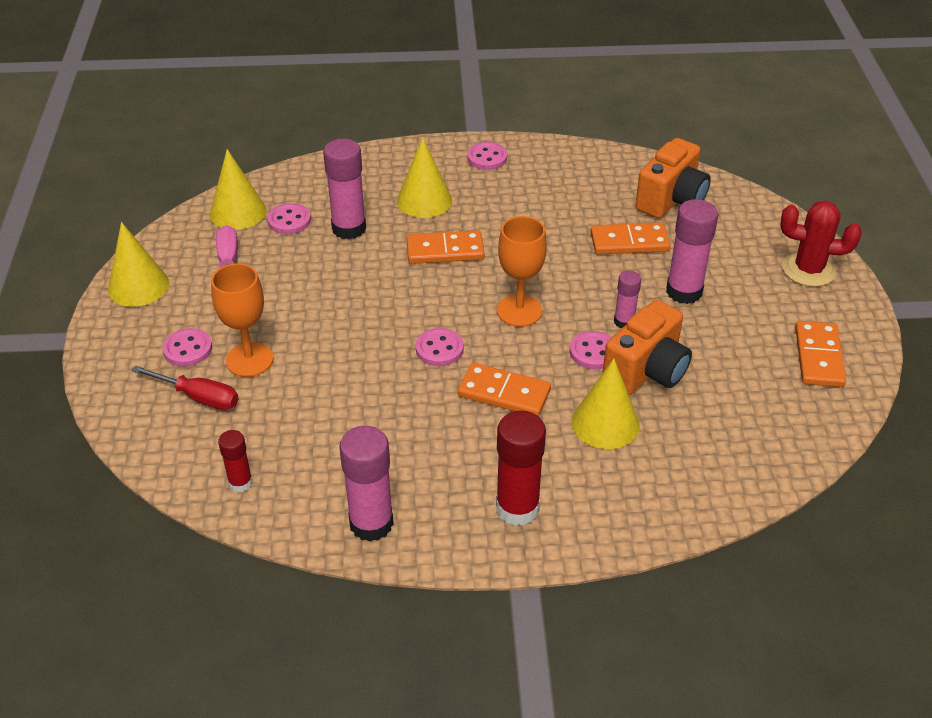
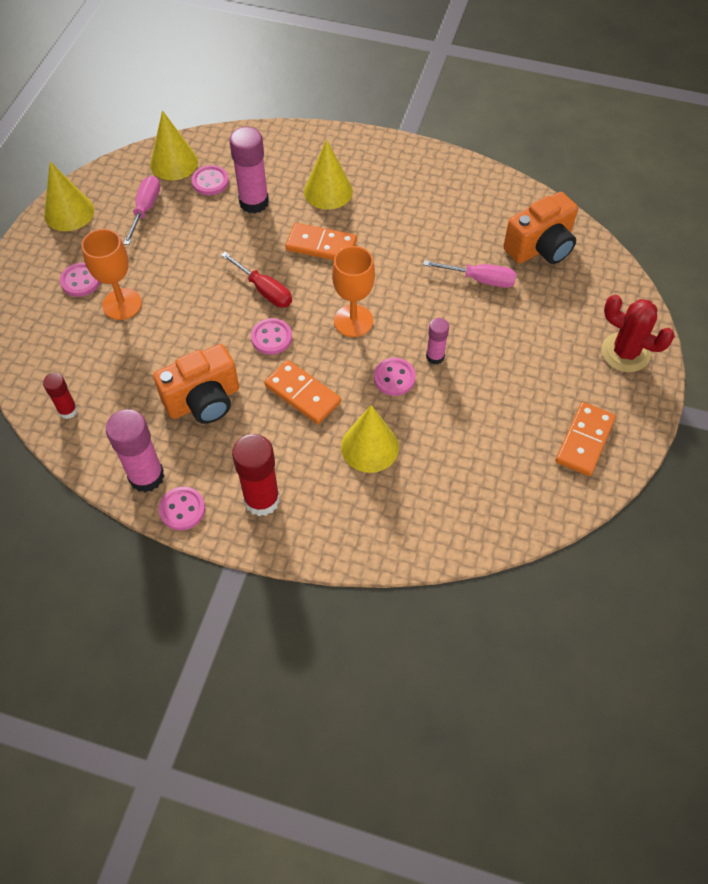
camera: 20 degrees right, 15 degrees up
(199, 397) = (71, 327): red screwdriver -> red screwdriver (265, 291)
(487, 158) = (401, 162): pink button -> pink button (182, 509)
(629, 242) = (481, 280): orange domino -> pink screwdriver
(646, 371) = (428, 409): orange camera -> orange camera (204, 401)
(684, 291) = (502, 342): pink glue stick -> none

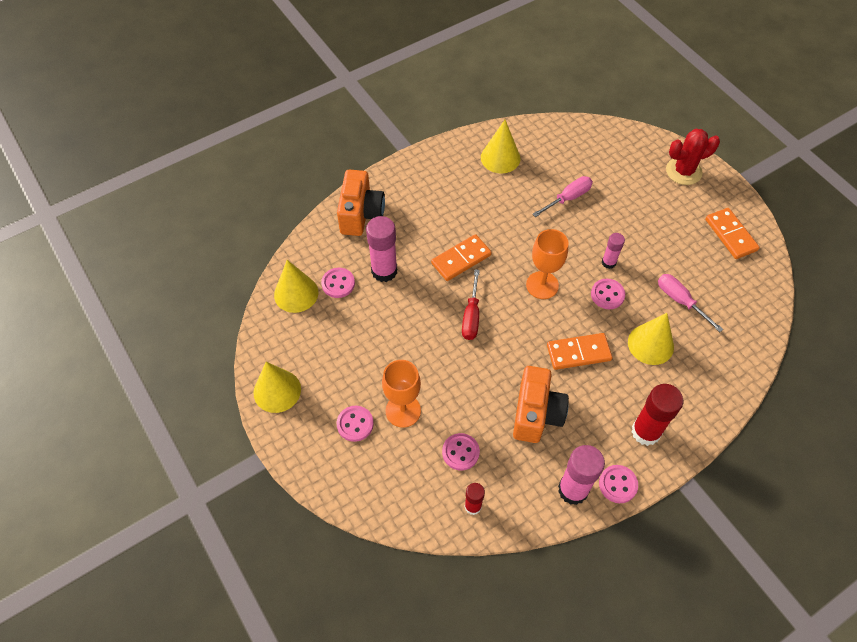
camera: 50 degrees left, 0 degrees up
(145, 209) = (324, 339): pink screwdriver -> pink screwdriver (680, 300)
(265, 291) = (471, 316): red screwdriver -> red screwdriver turned 105 degrees clockwise
(271, 338) = (516, 339): pink button -> pink button (460, 452)
(328, 191) = (416, 223): yellow cone -> yellow cone (500, 158)
(540, 247) = (570, 152): orange camera -> orange camera (361, 214)

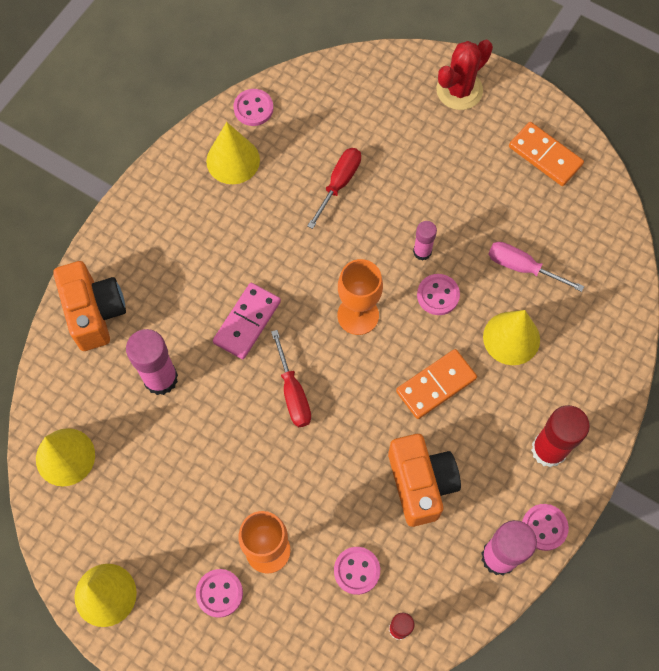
camera: 25 degrees left, 10 degrees up
(338, 283) = (111, 420): pink button -> pink button (253, 108)
(461, 259) = (247, 322): orange domino -> pink domino
(568, 198) = (339, 183): pink screwdriver -> red screwdriver

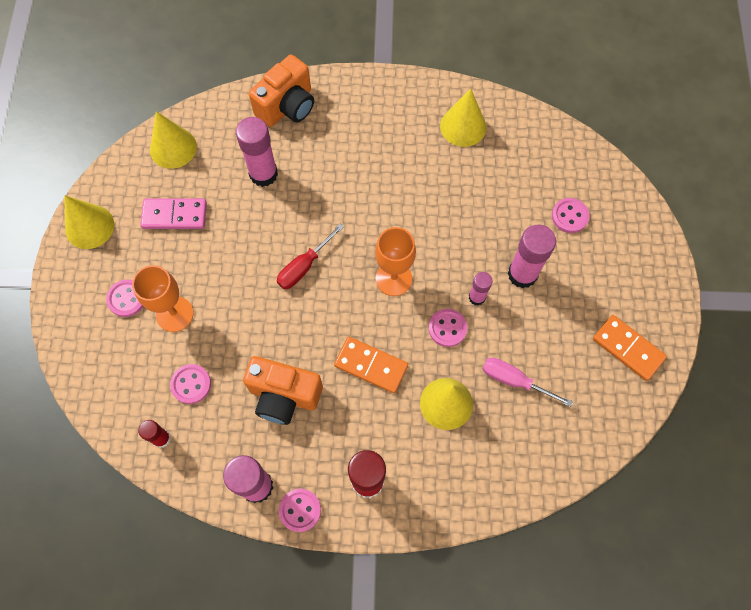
camera: 60 degrees right, 0 degrees up
(247, 322) = (340, 206): pink domino -> pink domino (174, 215)
(253, 108) = (515, 116): pink button -> pink button (569, 216)
(339, 183) = (494, 208): red screwdriver -> none
(420, 484) = (284, 396): orange camera -> orange camera turned 60 degrees clockwise
(422, 199) = (522, 274): none -> pink glue stick
(459, 90) = (639, 252): red cactus -> none
(521, 267) = (513, 380): pink screwdriver -> pink screwdriver turned 60 degrees counterclockwise
(545, 156) = (627, 348): orange domino -> orange domino turned 60 degrees counterclockwise

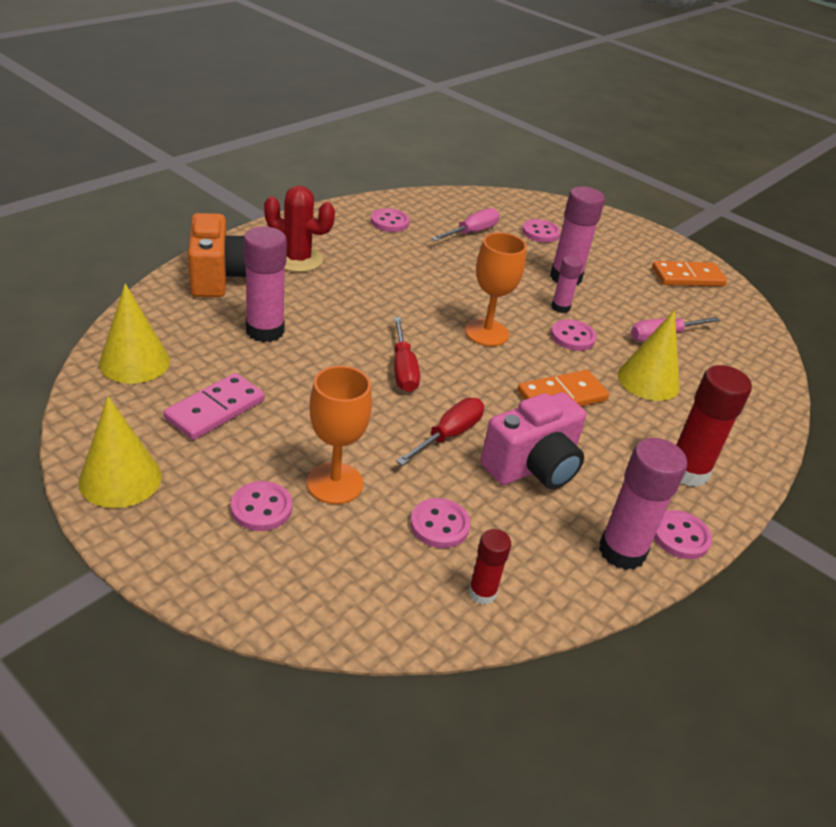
camera: 55 degrees left, 30 degrees down
(269, 334) = (449, 434): none -> red screwdriver
(284, 396) = (533, 467): orange camera -> pink camera
(354, 122) = (297, 259): none -> red cactus
(463, 126) = (389, 222): yellow cone -> pink button
(513, 179) = (472, 232): none -> pink screwdriver

